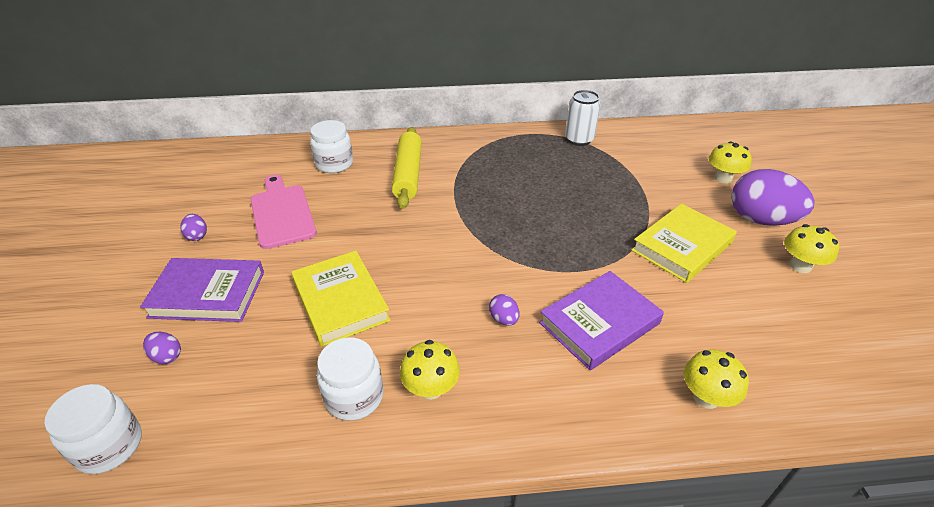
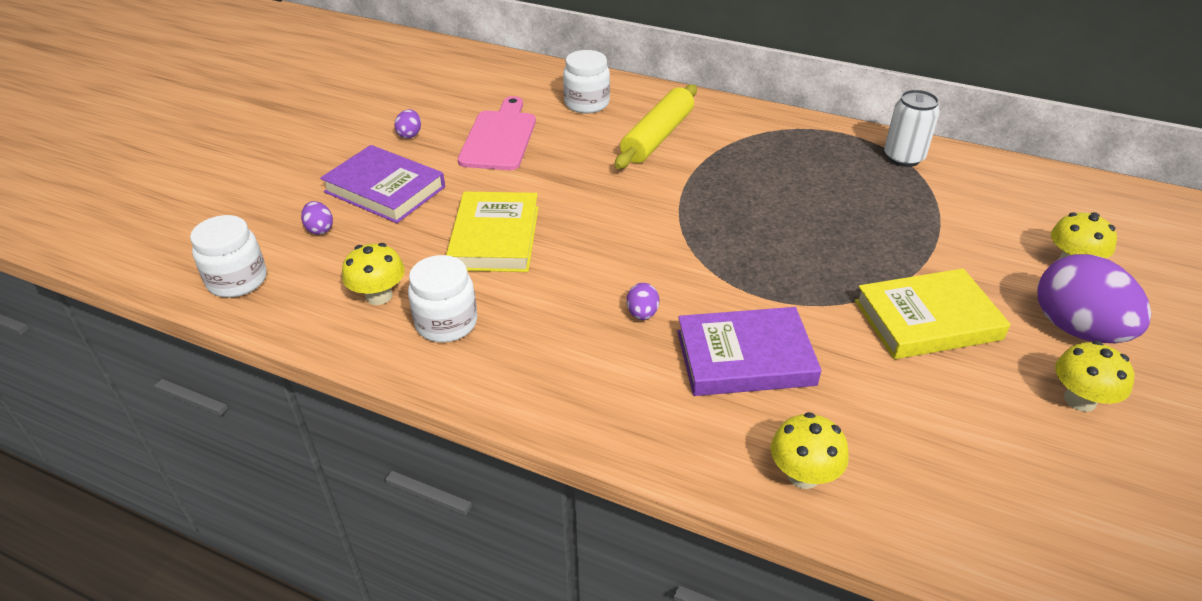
camera: 30 degrees right, 0 degrees up
(431, 388) = (520, 345): yellow mushroom -> yellow mushroom (379, 296)

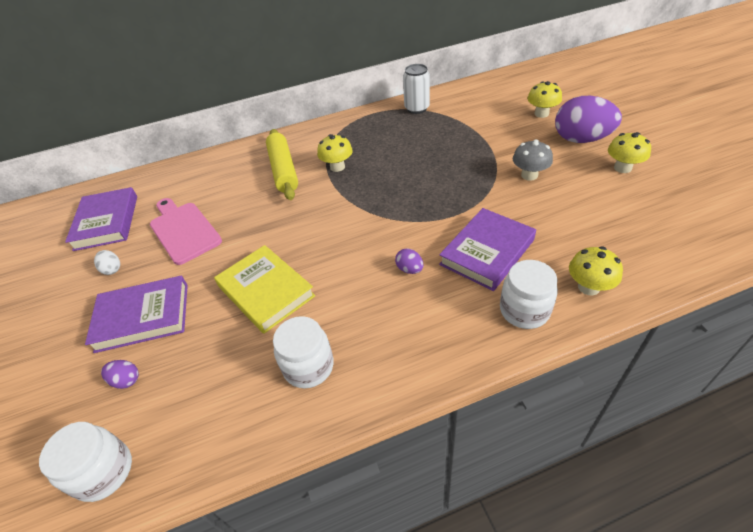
camera: 40 degrees left, 5 degrees up
(379, 296) = (238, 388): yellow mushroom -> yellow mushroom (337, 167)
(410, 134) = (112, 269): purple egg -> white egg
(452, 90) = (107, 222): none -> purple book
(587, 103) = (214, 177): white jar -> white jar (524, 310)
(927, 320) = (529, 175): yellow book -> grey mushroom

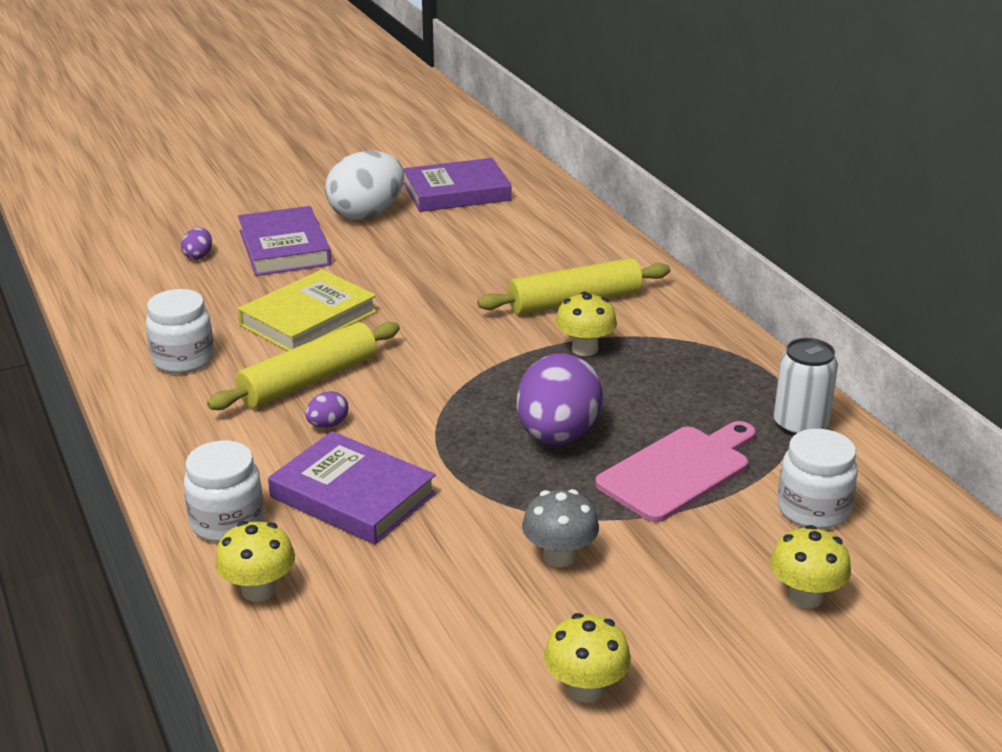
camera: 80 degrees right, 15 degrees down
(104, 472) = (99, 266): white jar -> white jar (813, 510)
(112, 269) = (367, 214): white egg -> white egg, size x2.36
(183, 230) = (434, 245): pink cutting board -> pink cutting board (678, 471)
(353, 284) = (308, 380): none -> yellow rolling pin
(581, 139) = (696, 644): purple egg -> purple egg (557, 436)

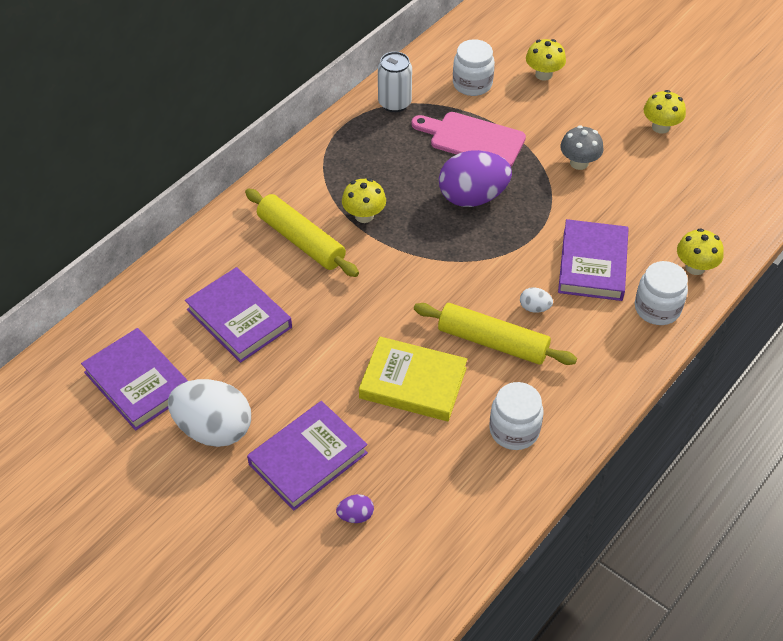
camera: 115 degrees left, 20 degrees up
(328, 425) = (534, 308): purple egg -> white egg
(490, 248) = (239, 318): none -> purple book

